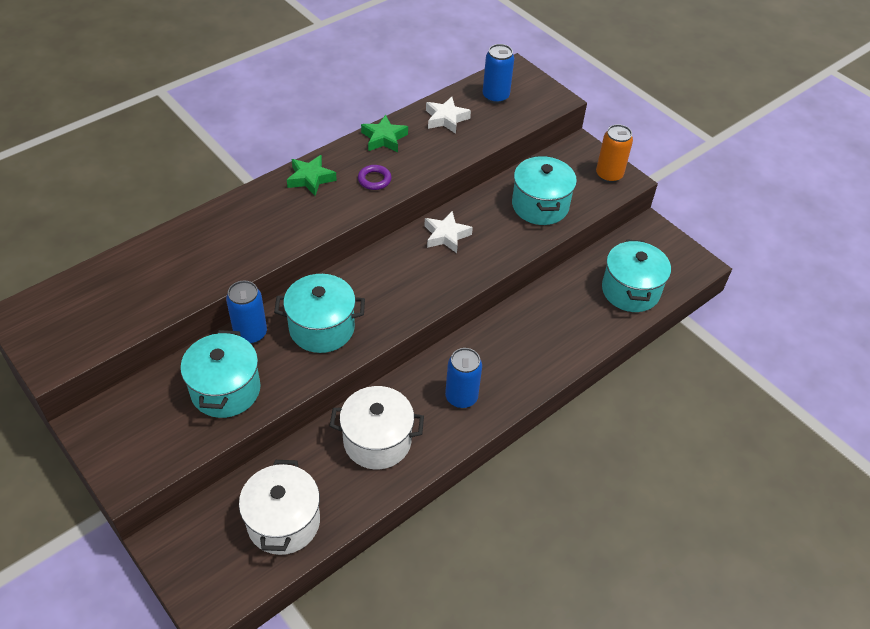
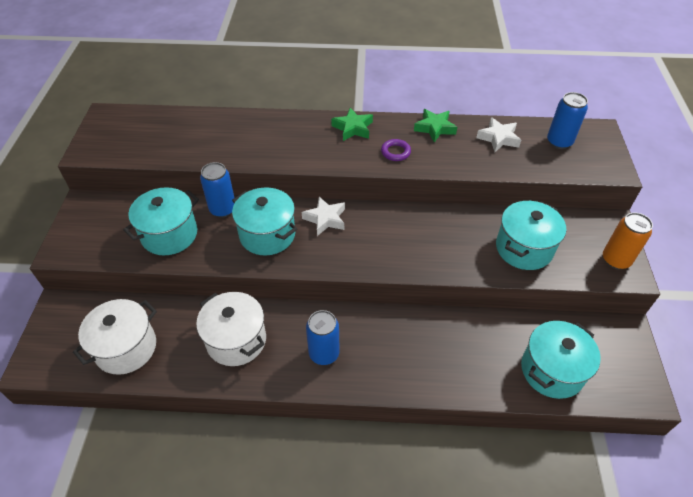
camera: 45 degrees right, 0 degrees up
(446, 235) = (422, 226): white star -> white star (325, 219)

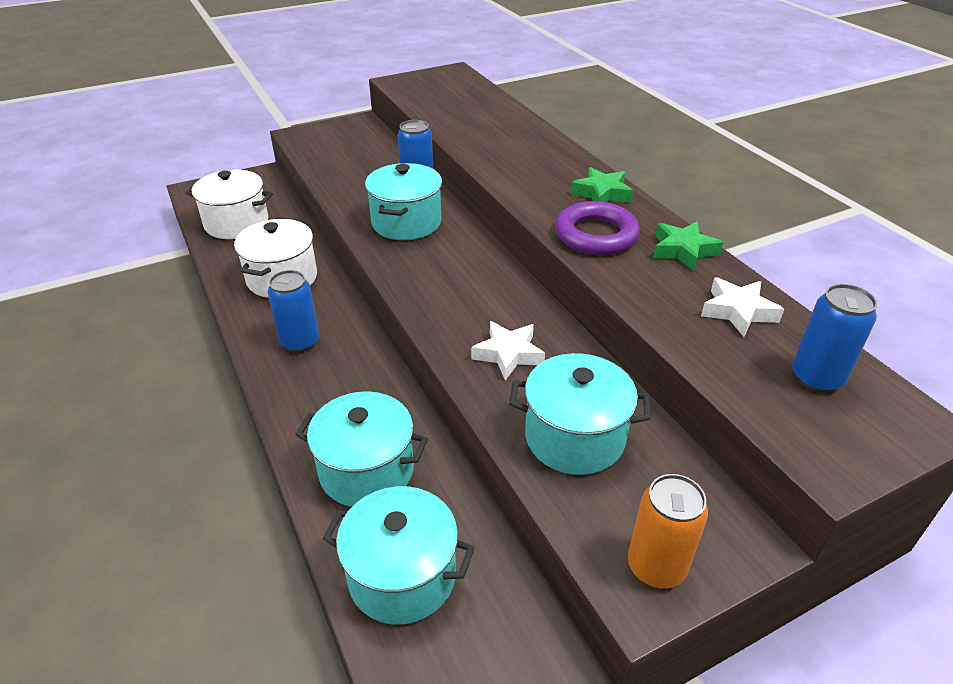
camera: 60 degrees right, 10 degrees down
(169, 234) = (358, 172): turquoise pot -> turquoise pot (366, 470)
(325, 219) = (464, 250): white star -> white star (508, 354)
(395, 152) = (596, 235): purple ring -> purple ring, size x1.85

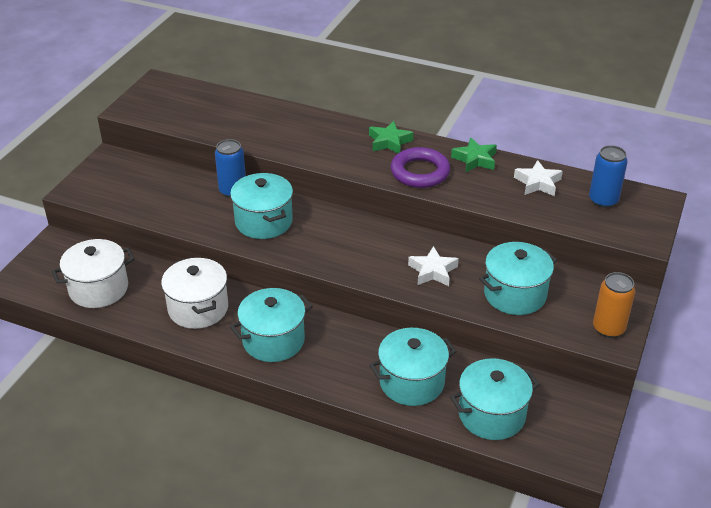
camera: 40 degrees left, 0 degrees up
(300, 342) = (273, 340): blue can -> turquoise pot

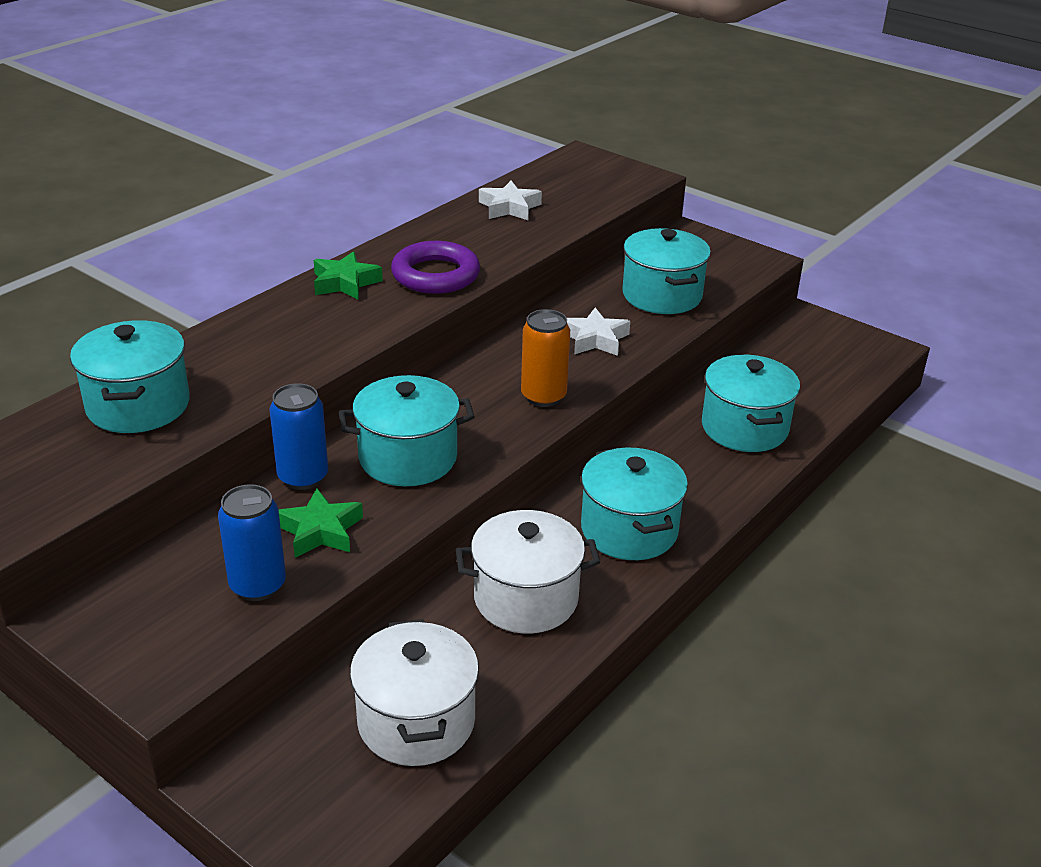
camera: 75 degrees left, 5 degrees down
(475, 159) = (433, 233): green star -> green star (320, 531)
(491, 415) = (810, 384): turquoise pot -> turquoise pot (138, 406)
(603, 200) = (566, 181): blue can -> blue can (258, 585)
(608, 328) = (738, 256): orange can -> orange can (543, 396)

